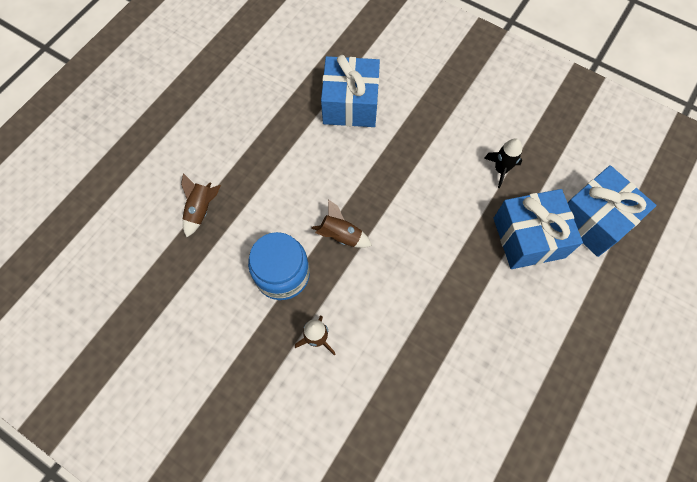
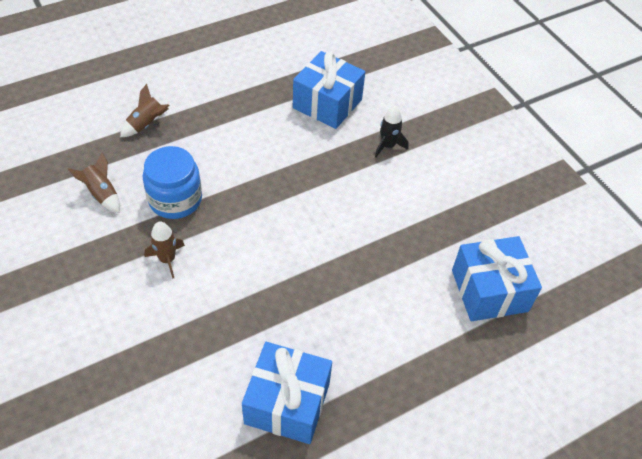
camera: 25 degrees right, 15 degrees down
(341, 235) = (245, 194): brown rocket -> brown rocket (102, 194)
(501, 169) = (427, 210): black rocket -> black rocket (388, 146)
(528, 237) = (414, 274): blue gift -> blue gift (287, 403)

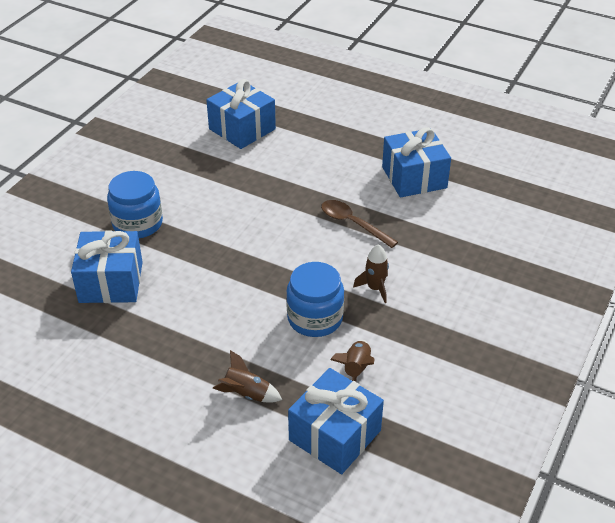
camera: 120 degrees left, 10 degrees down
(64, 150) = (335, 435): none -> blue gift
(261, 296) = (353, 224): none -> brown spoon
(388, 146) = (137, 224): black rocket -> blue jar

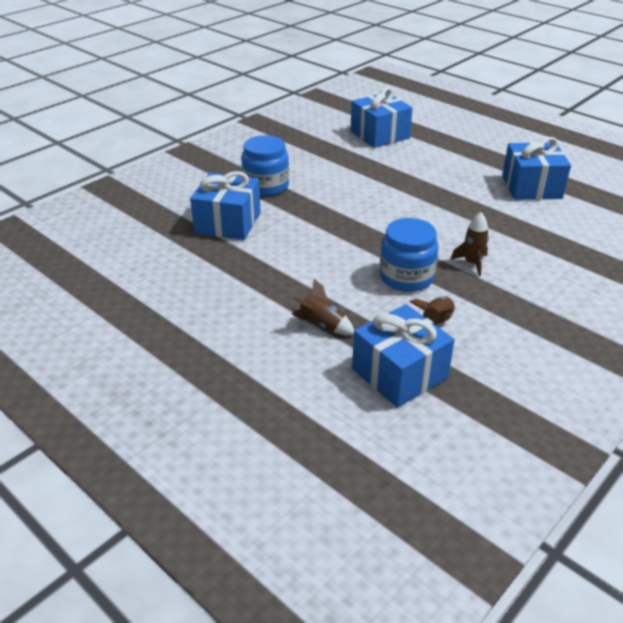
camera: 15 degrees right, 5 degrees down
(353, 224) = (463, 212): brown spoon -> none

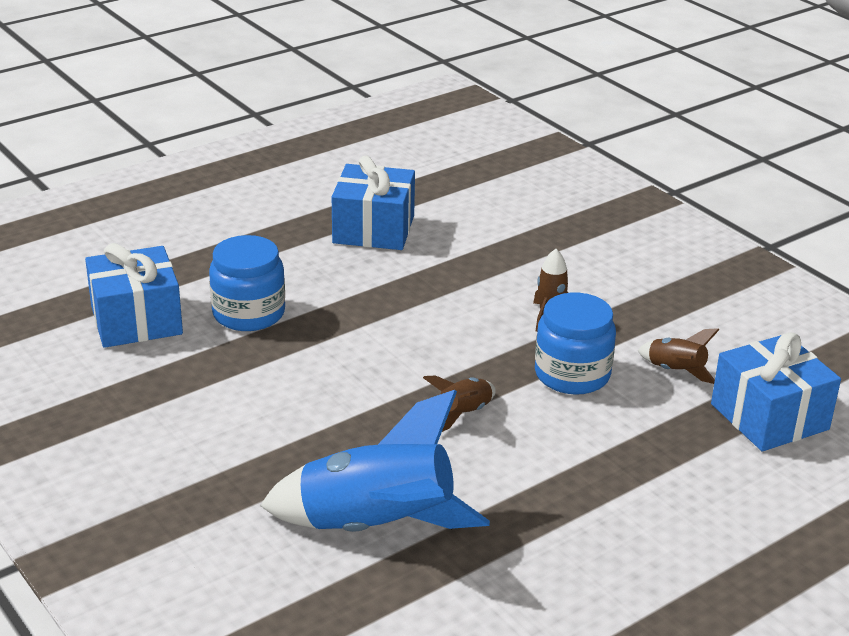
camera: 80 degrees left, 5 degrees down
(228, 223) = (376, 527): blue gift -> blue rocket
(266, 186) = (264, 470): blue jar -> blue jar (249, 313)
(322, 325) = (671, 462): brown rocket -> brown rocket (464, 413)

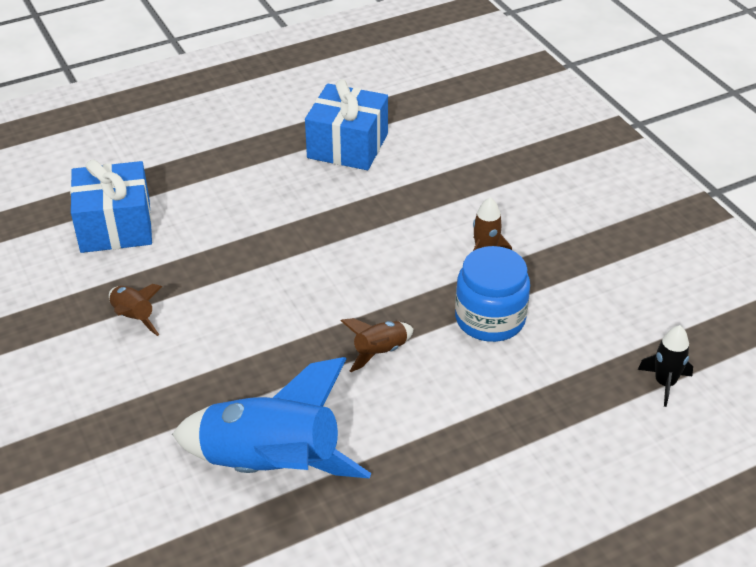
camera: 10 degrees right, 10 degrees up
(249, 313) = (214, 227): blue jar -> none
(675, 371) = (587, 324): brown rocket -> brown rocket (133, 317)
(769, 417) = (664, 383): blue gift -> black rocket

